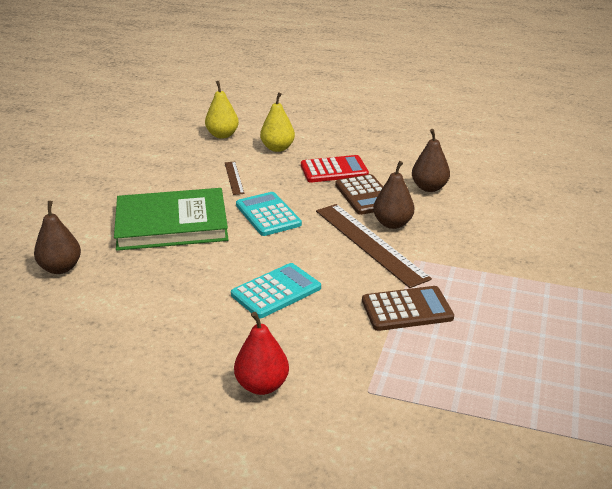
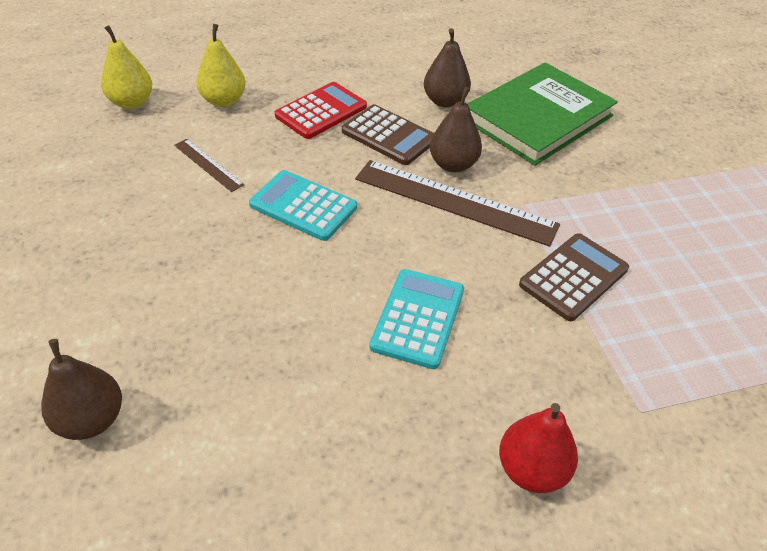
camera: 35 degrees left, 15 degrees up
(172, 224) = (190, 270): green book -> green book (538, 118)

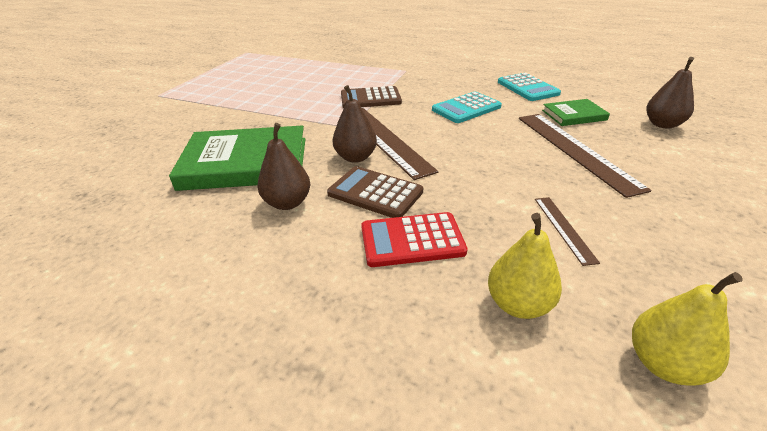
camera: 140 degrees left, 10 degrees down
(222, 282) = (575, 150): none -> brown ruler
(244, 380) = (574, 115): none -> green book
(303, 206) = (493, 170): turquoise calculator -> turquoise calculator (527, 88)
(389, 136) = (375, 193): brown calculator -> brown calculator turned 45 degrees counterclockwise
(531, 469) = (464, 72): red pear -> none

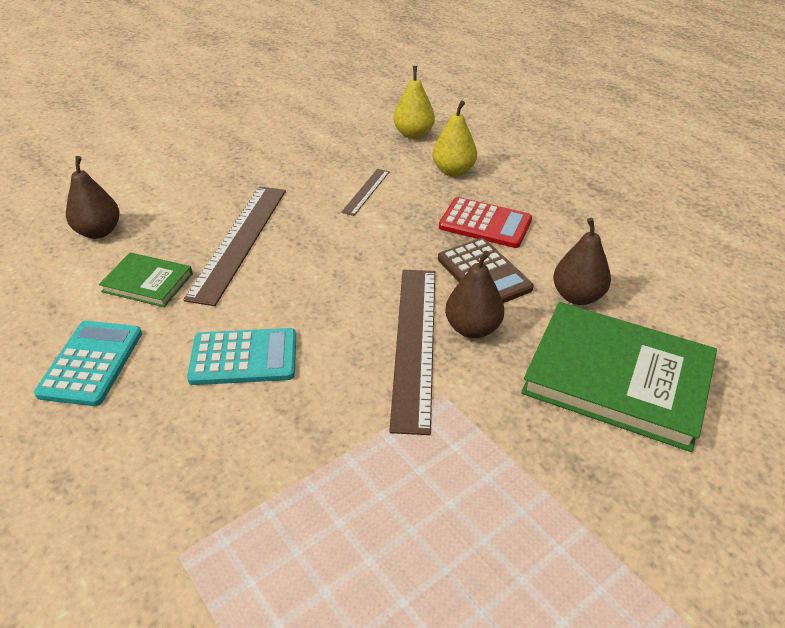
camera: 150 degrees left, 5 degrees up
(370, 98) = (352, 463): brown calculator -> none

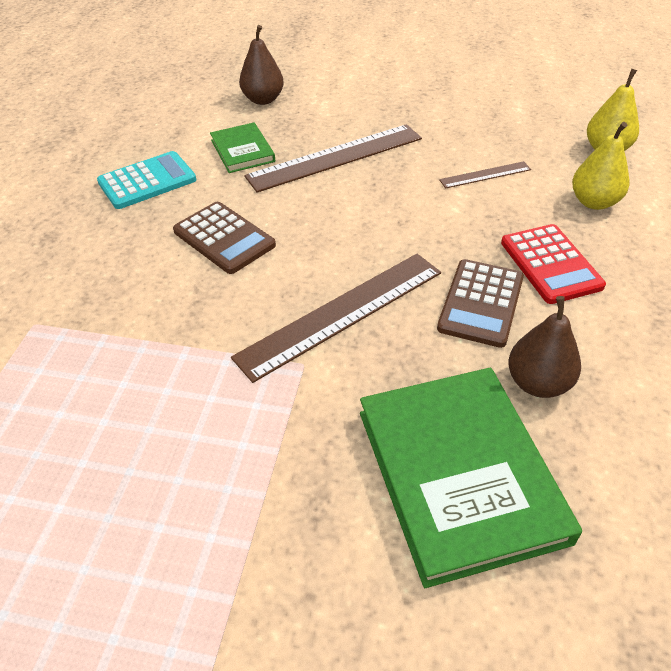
camera: 50 degrees right, 5 degrees up
(244, 357) = (224, 238): turquoise calculator -> brown calculator
(472, 328) = (402, 337): brown pear -> none

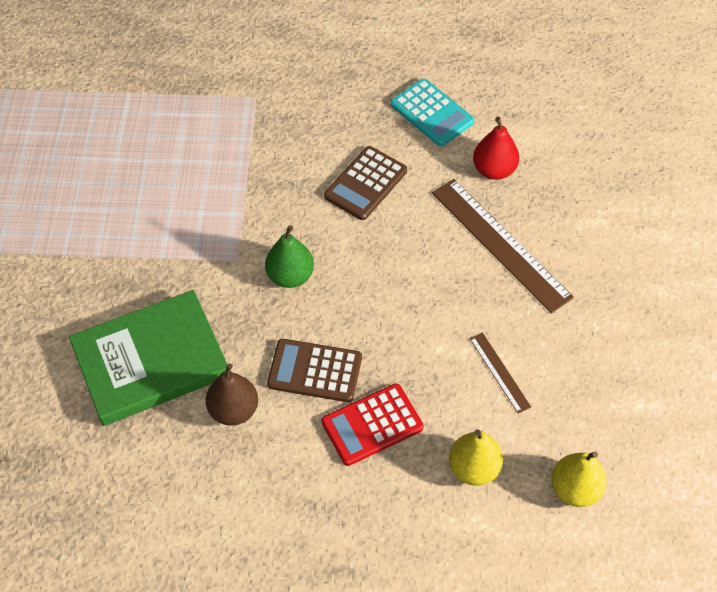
camera: 80 degrees right, 10 degrees up
(242, 151) = (494, 170): green book -> red pear
(263, 100) = (590, 168): brown pear -> none
(341, 313) = (290, 276): brown ruler -> green pear

